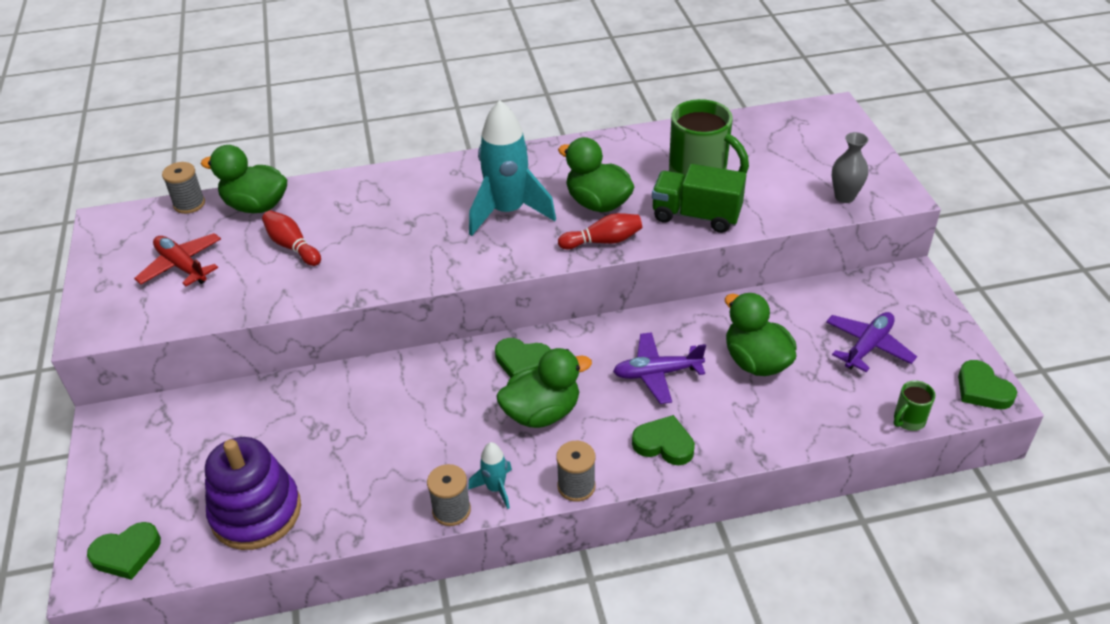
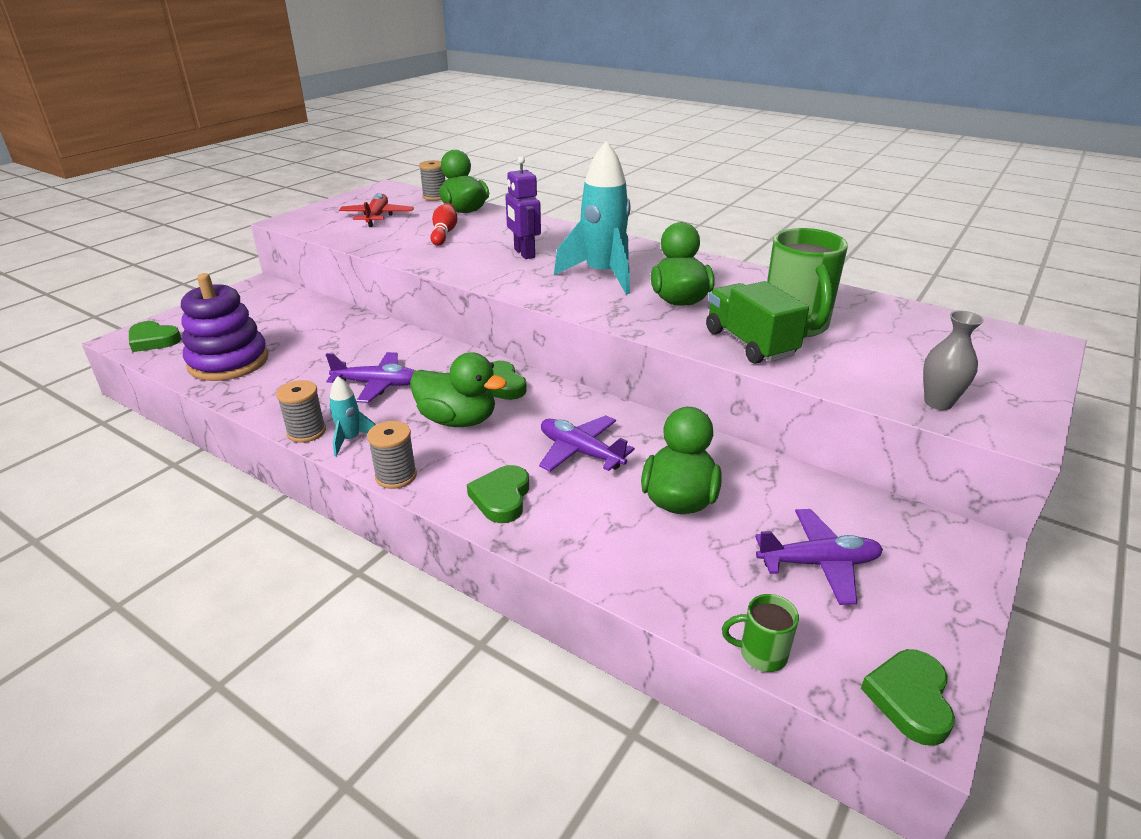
camera: 45 degrees right, 10 degrees down
(406, 226) = (524, 253): none -> purple robot
(429, 431) = (377, 385): none -> purple plane
(603, 241) = (639, 320): red bowling pin -> none
(664, 444) = (501, 498): green heart -> green heart turned 150 degrees counterclockwise

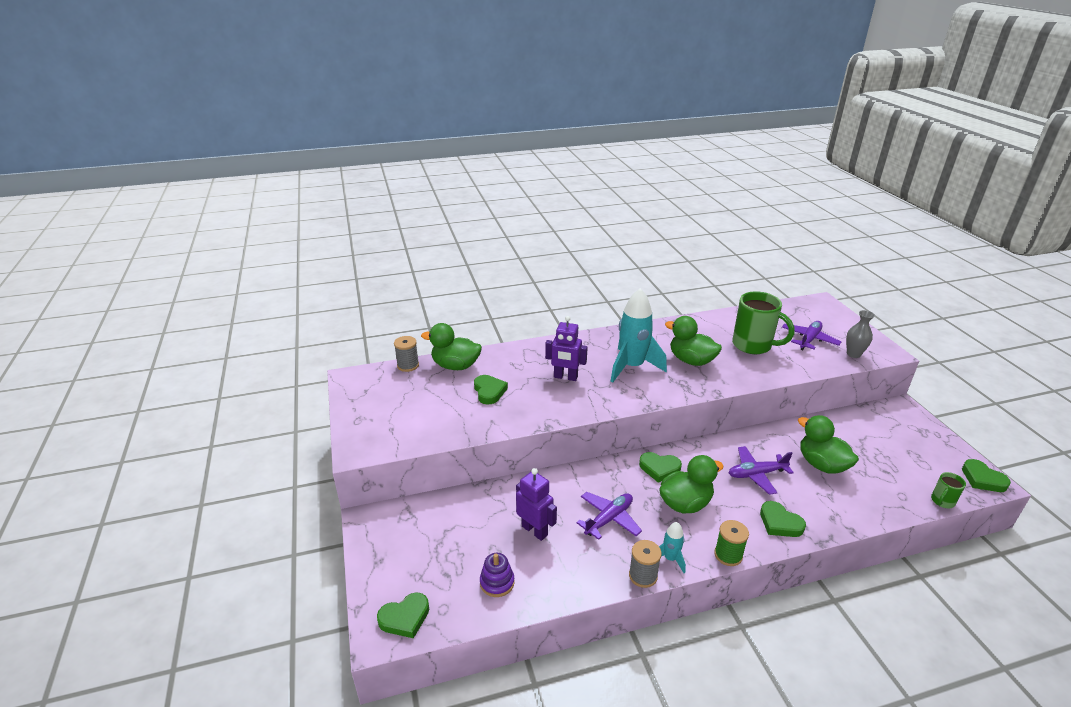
camera: 50 degrees left, 0 degrees up
(228, 362) = (497, 582): purple stacking toy -> purple stacking toy, size x0.51
(318, 354) = (534, 530): none -> purple robot
(377, 217) = (414, 406): red plane -> none
(396, 476) = (728, 555): grey spool -> green spool
(444, 233) = (489, 391): red bowling pin -> green heart
(749, 343) = (760, 367): green truck -> none
(818, 563) = (893, 453): purple plane -> purple plane (809, 340)

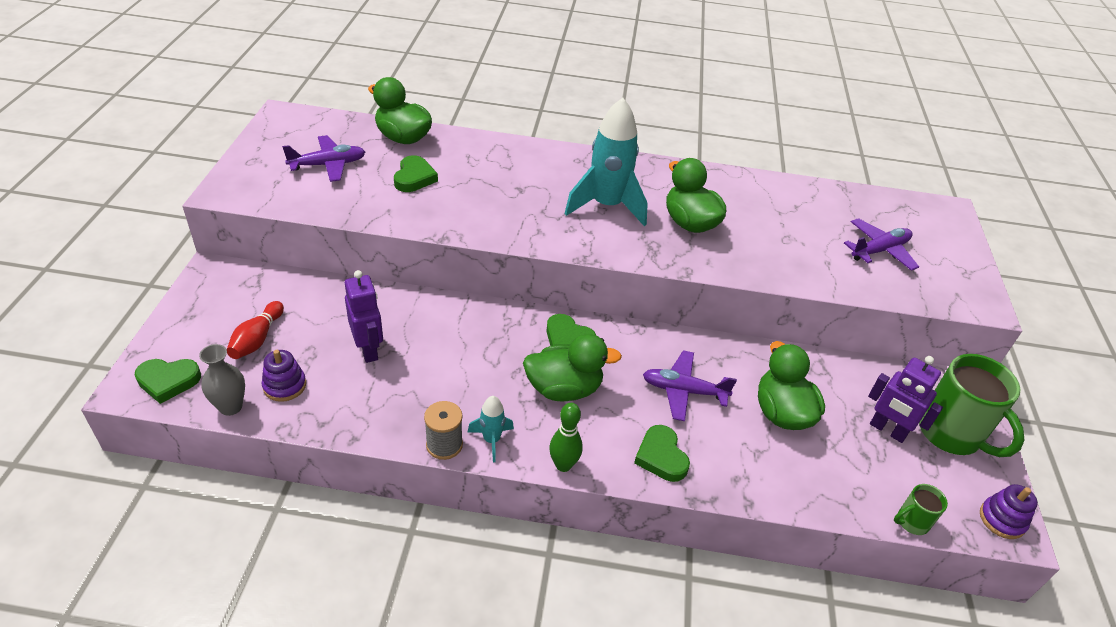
camera: 20 degrees right, 10 degrees up
(408, 365) = (352, 121): grey spool -> none
(447, 556) = (257, 339): none -> red bowling pin
(565, 377) = (515, 191): purple robot -> purple robot (887, 430)
(609, 519) = (459, 370): purple plane -> purple plane (328, 165)
(728, 555) = (563, 465): green spool -> green bowling pin
(753, 345) = (792, 232): green mug -> green mug (951, 434)
(853, 354) = (927, 289): grey vase -> grey vase (231, 407)
(982, 479) = (1002, 519): green heart -> purple stacking toy

